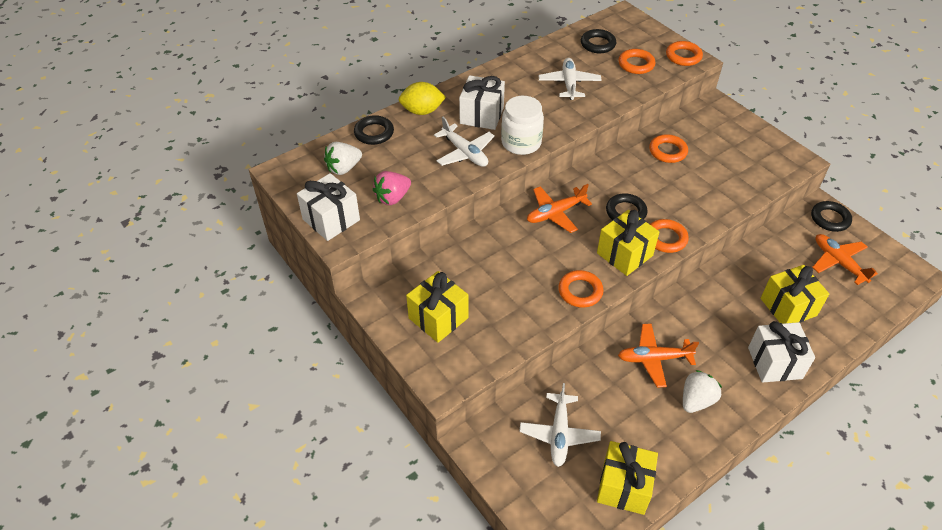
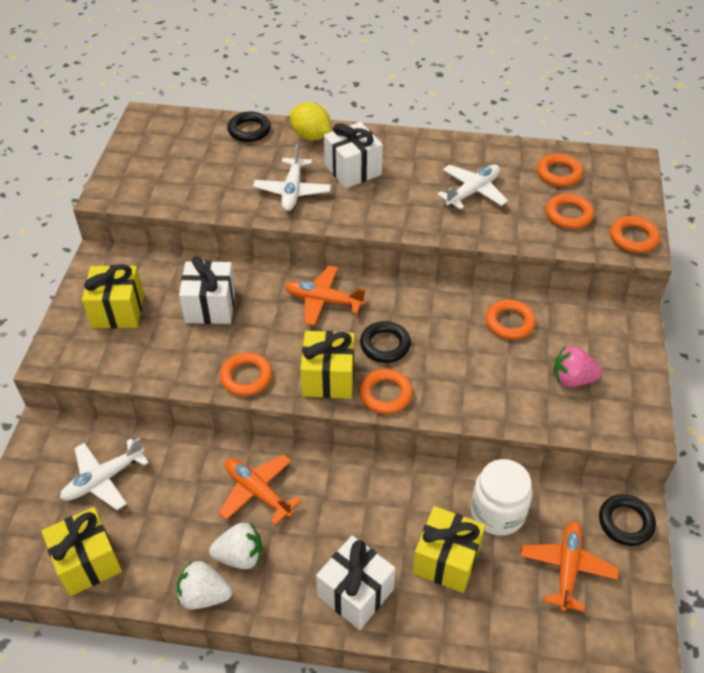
camera: 45 degrees right, 0 degrees up
(331, 219) = (124, 174): white gift -> white gift (210, 306)
(344, 168) = (188, 143): white strawberry -> white strawberry (204, 595)
(392, 198) = (187, 188): pink strawberry -> pink strawberry (572, 379)
(521, 143) = (350, 213): white jar -> white jar (497, 512)
(598, 44) = (559, 173): black ring -> orange ring

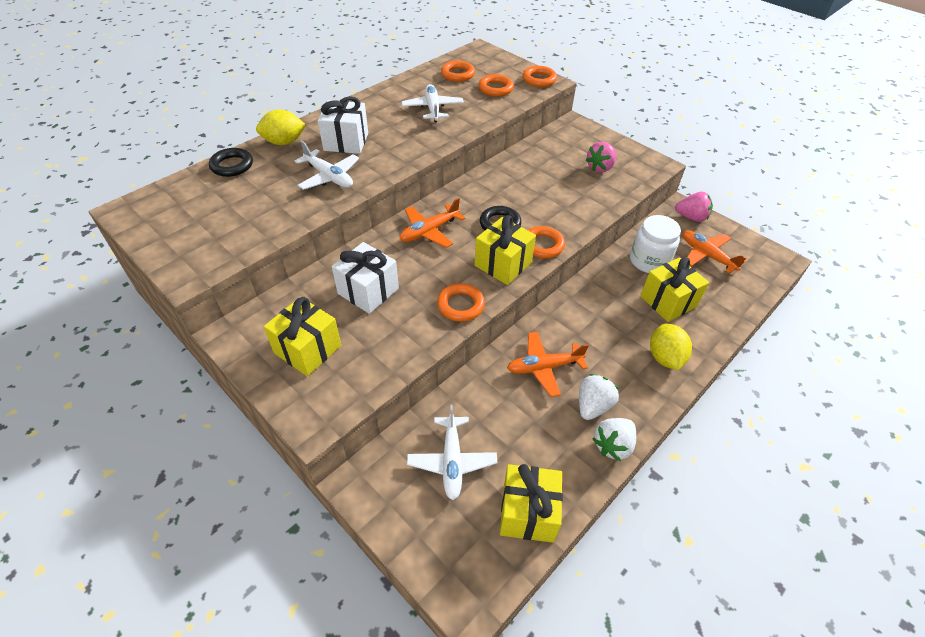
camera: 55 degrees left, 0 degrees up
(355, 593) = (664, 357): white gift -> yellow lemon
(509, 322) = (534, 166): orange ring -> none
(625, 522) = (691, 217): black ring -> pink strawberry

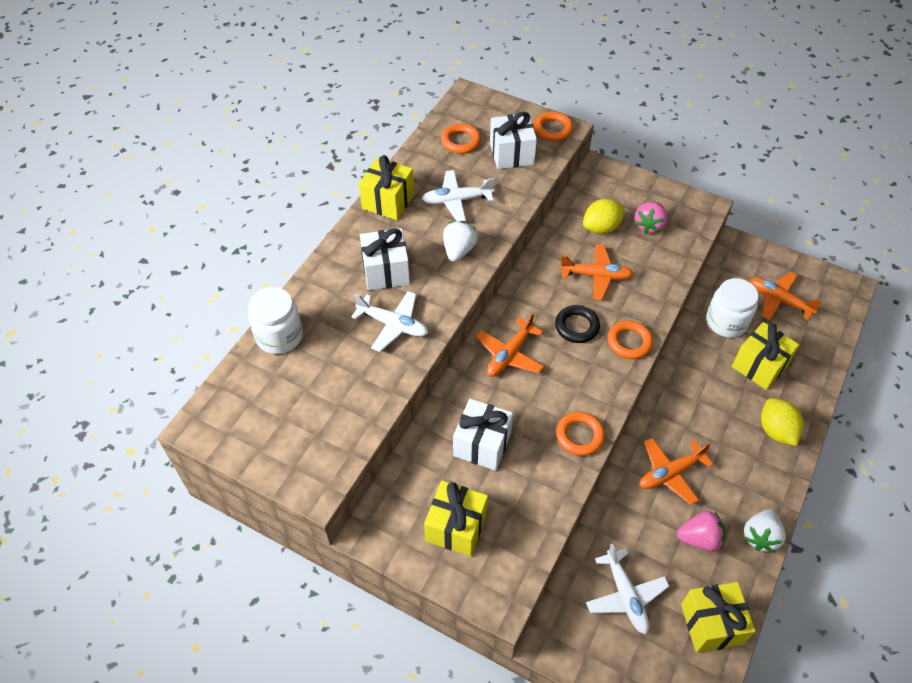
camera: 15 degrees left, 5 degrees up
(232, 165) = (279, 336): black ring -> white jar
(284, 142) = (318, 289): yellow lemon -> yellow lemon (601, 228)
(432, 108) = (456, 200): white plane -> white plane turned 75 degrees counterclockwise
(495, 89) = (511, 154): orange ring -> white gift
(503, 264) = (600, 376): yellow gift -> yellow gift (388, 201)
(535, 192) = (596, 276): none -> orange plane
(593, 406) = (729, 501): white strawberry -> white strawberry (459, 250)
(691, 217) = (750, 255): pink strawberry -> pink strawberry (699, 539)

